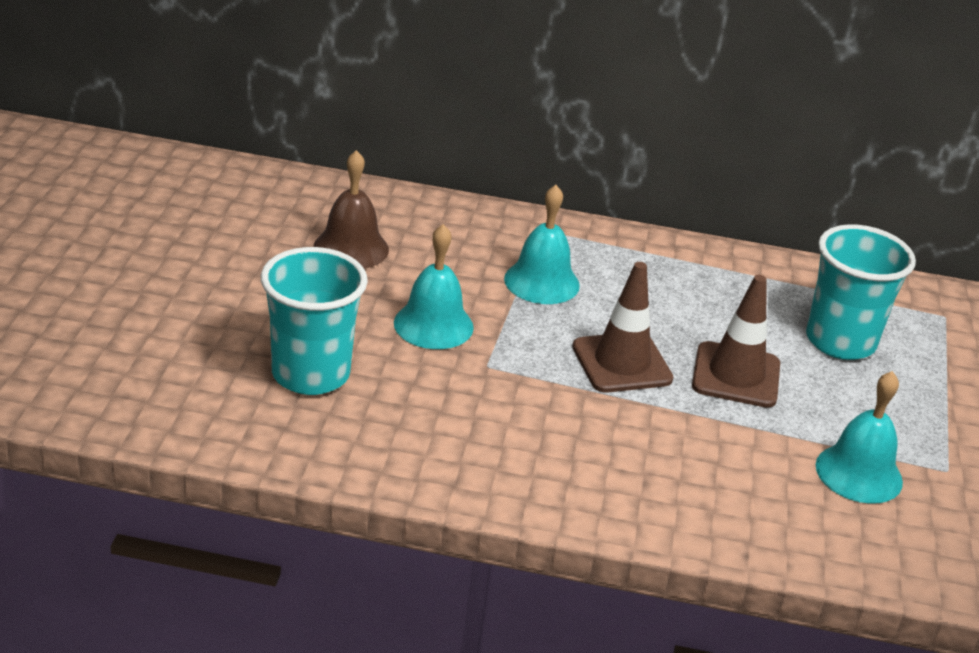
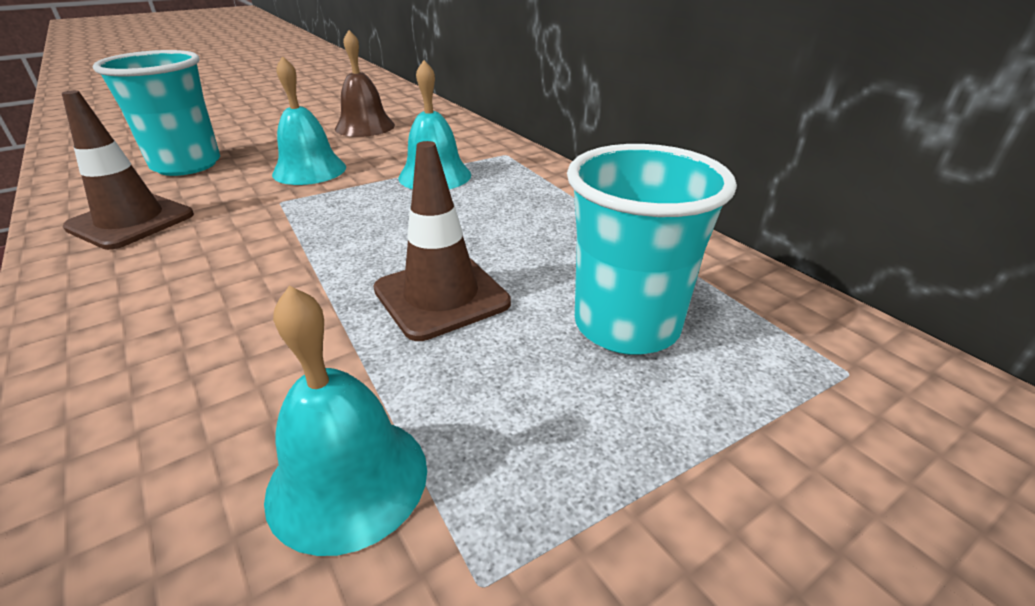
camera: 50 degrees right, 0 degrees up
(621, 363) = (367, 241): brown traffic cone -> brown traffic cone (131, 221)

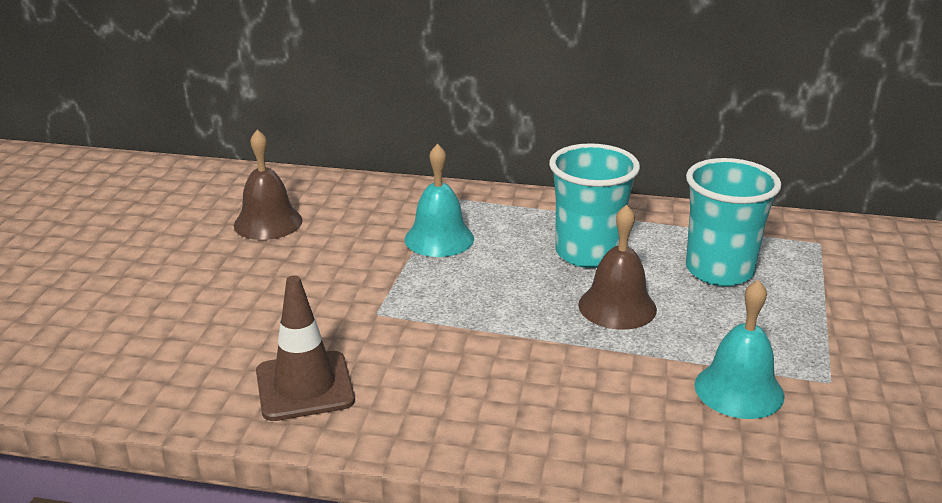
camera: 45 degrees left, 5 degrees down
(186, 165) = (204, 331): turquoise cup -> turquoise cup (588, 253)
(309, 170) = (331, 281): turquoise bell -> none
(441, 296) = (617, 307): brown traffic cone -> brown bell

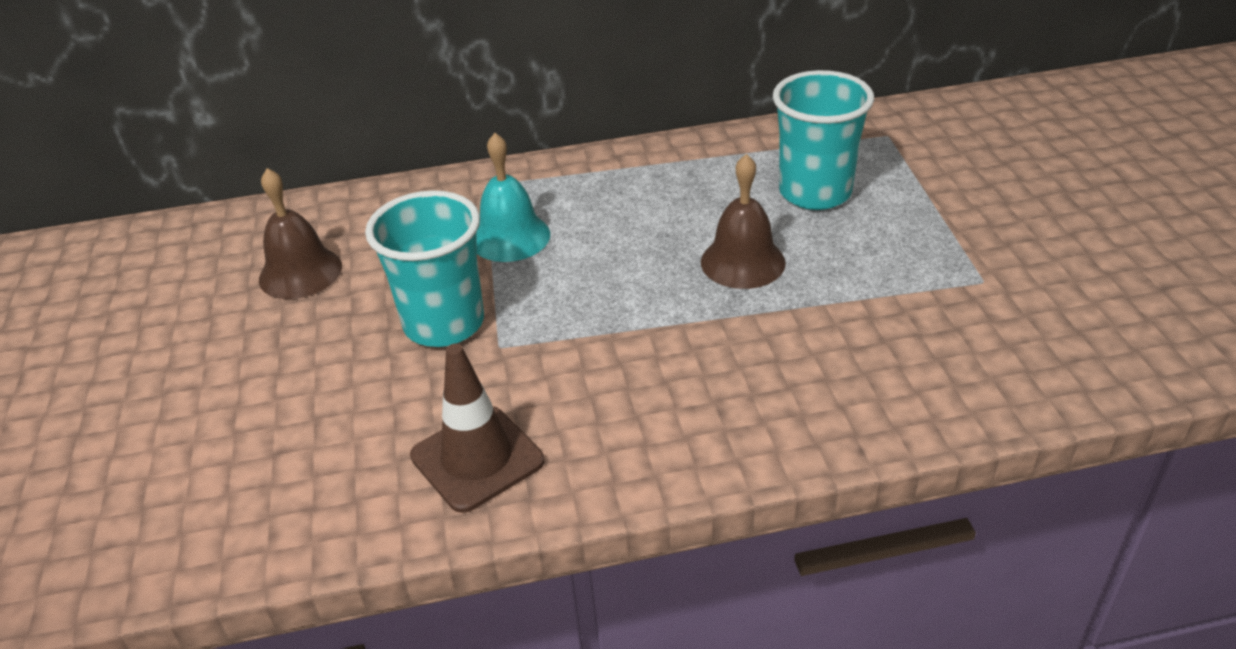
camera: 20 degrees left, 10 degrees up
(588, 253) = (676, 210): turquoise cup -> turquoise cup (444, 324)
(739, 390) = (910, 316): turquoise bell -> none

